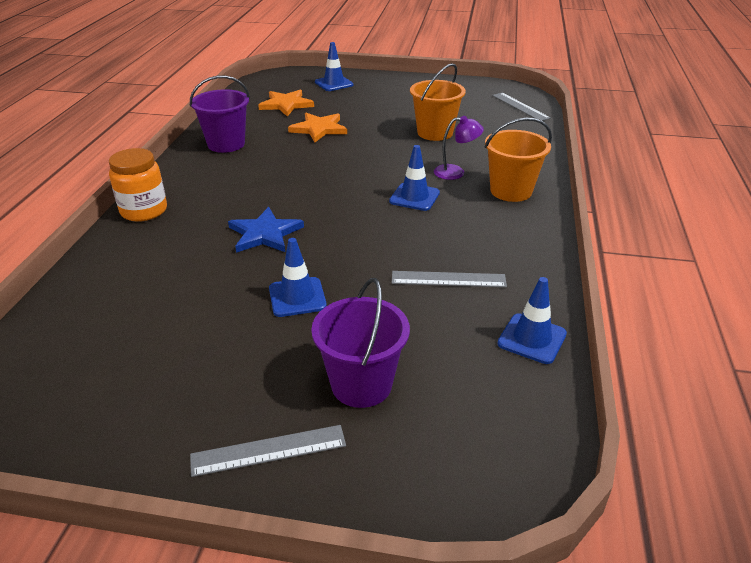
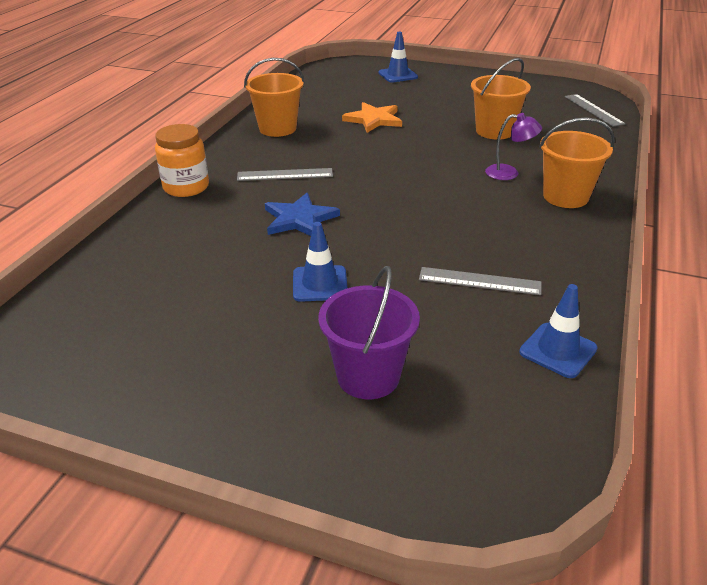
camera: 10 degrees right, 0 degrees up
(226, 144) = (277, 128): purple bucket -> orange bucket
(268, 450) = (263, 429): grey ruler -> grey ruler (285, 174)
(286, 104) = (345, 93): orange star -> none
(414, 197) = (460, 195): blue traffic cone -> none

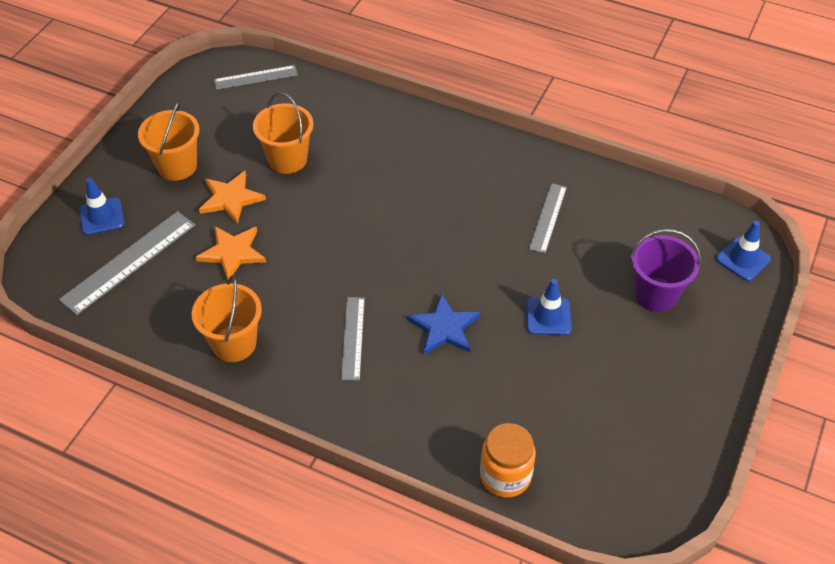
camera: 85 degrees left, 15 degrees up
(186, 187) = (367, 426): orange jar -> orange jar (505, 476)
(355, 87) = (128, 261): none -> grey ruler
(435, 113) = (231, 198): none -> orange star
(509, 173) = (379, 167): purple lamp -> none
(558, 350) = (626, 192): blue traffic cone -> blue traffic cone (743, 259)
(565, 196) = (427, 140): orange bucket -> orange bucket (177, 166)

